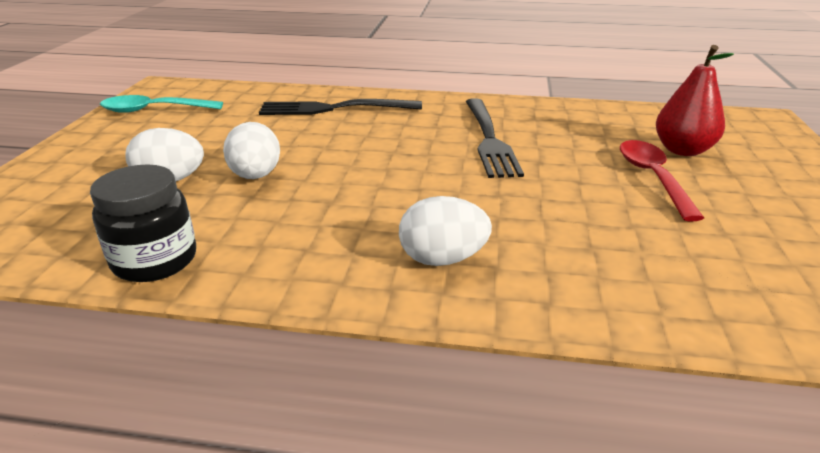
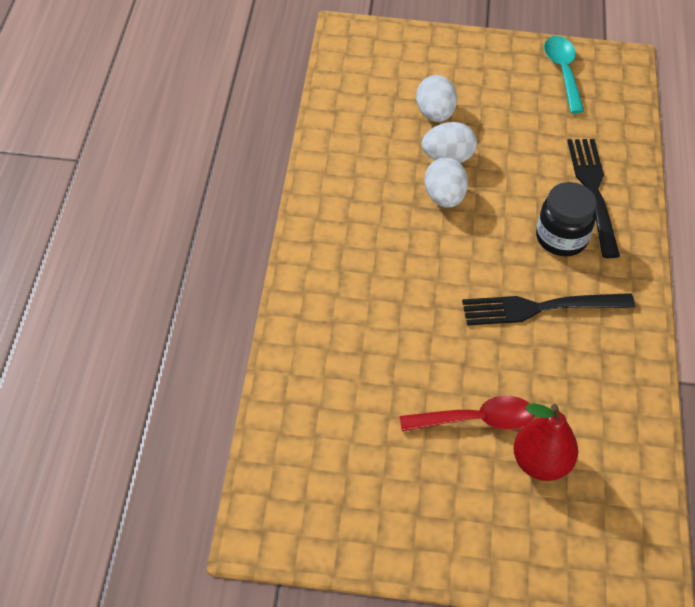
camera: 85 degrees right, 20 degrees up
(155, 260) = (335, 131): black jar -> black jar (561, 238)
(442, 259) = (343, 267): white egg -> white egg (444, 197)

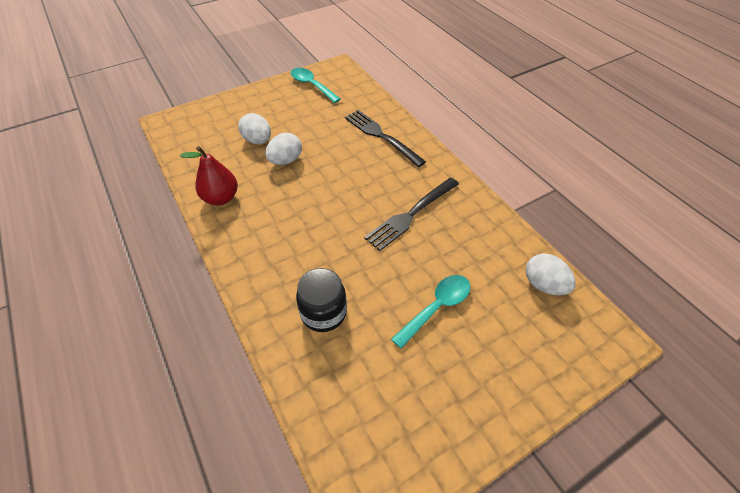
camera: 35 degrees left, 0 degrees up
(444, 197) = (302, 184): white egg -> white egg (543, 285)
(476, 420) = (436, 307): red spoon -> turquoise spoon
(540, 463) = (495, 308): red pear -> red pear (221, 198)
(561, 238) = (387, 169): black jar -> black jar (323, 313)

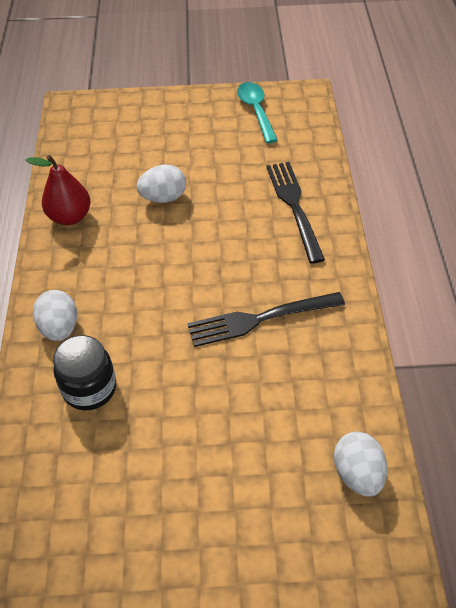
camera: 30 degrees right, 0 degrees up
(258, 140) = (149, 162): white egg -> white egg (59, 328)
(436, 307) = (211, 439): turquoise spoon -> none

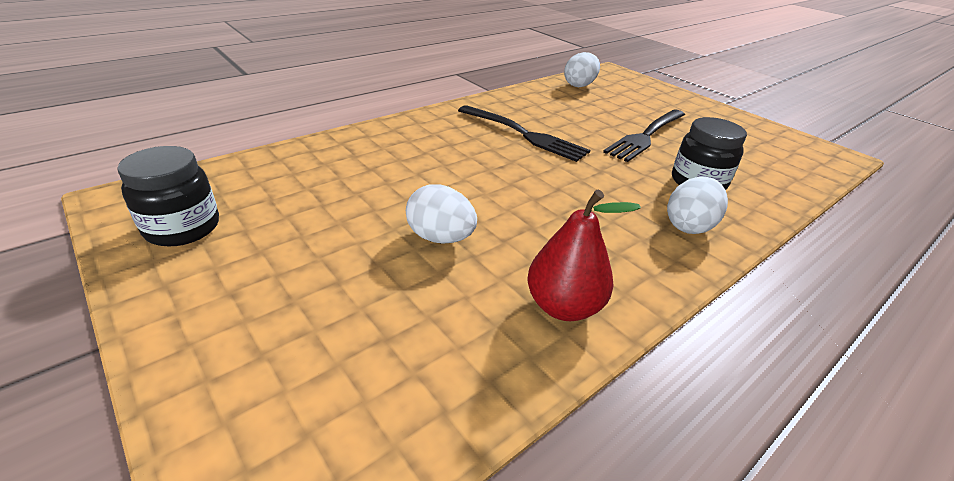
camera: 130 degrees left, 15 degrees down
(256, 111) = (183, 228): turquoise spoon -> black jar
(294, 207) = (372, 152): black fork -> black fork (646, 136)

